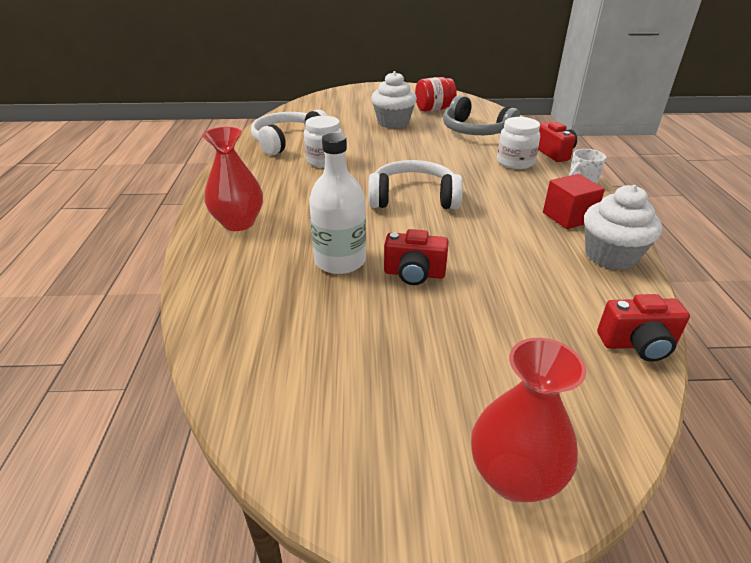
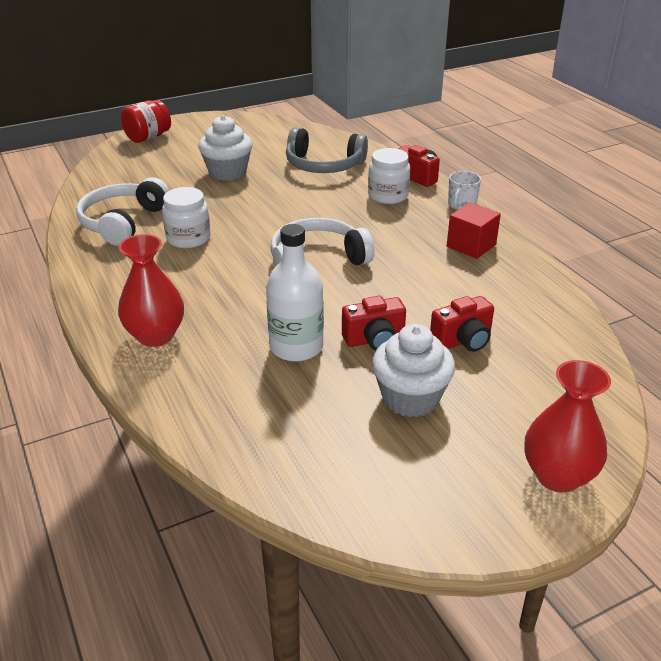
camera: 25 degrees left, 0 degrees up
(434, 109) = (260, 145): red jar -> red jar (148, 137)
(610, 256) = (526, 276): white cupcake -> white cupcake (410, 398)
(637, 344) = (586, 348): red camera -> red camera (463, 341)

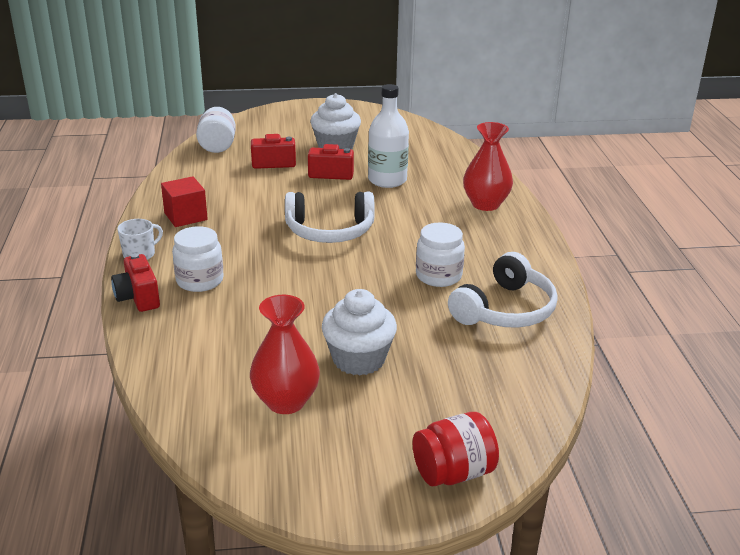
camera: 160 degrees left, 5 degrees down
(323, 165) = (229, 342): grey headphones -> none
(557, 476) = (292, 112): red vase -> red vase (286, 401)
(569, 355) = (217, 146): none -> white jar

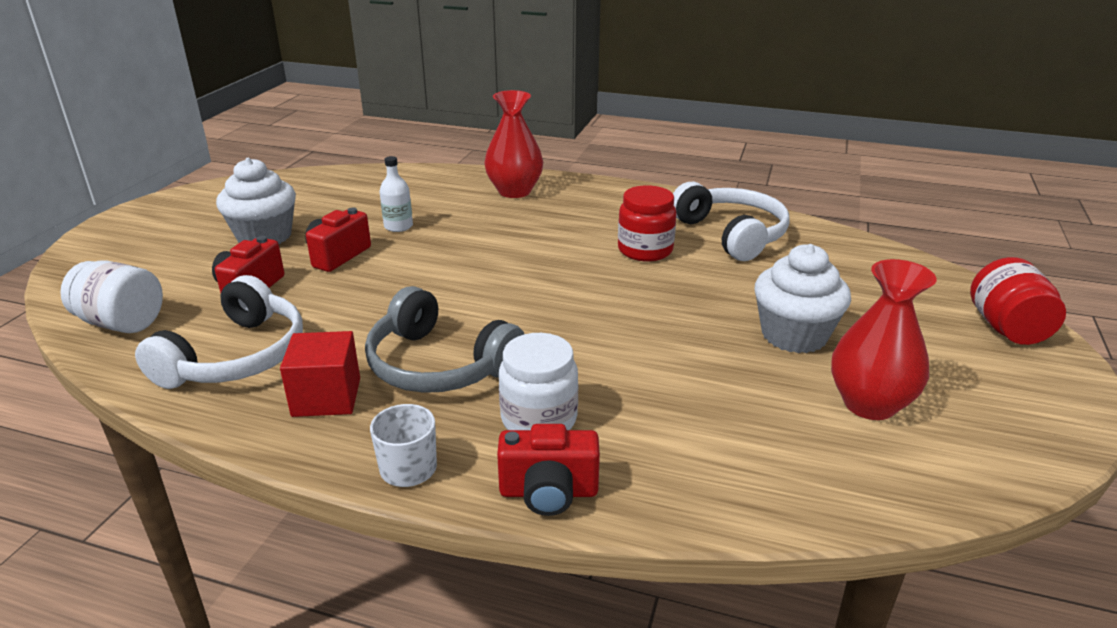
camera: 65 degrees left, 0 degrees up
(234, 238) = (439, 365): none -> grey headphones
(329, 231) = (488, 289): white headphones -> white headphones (236, 356)
(387, 180) = (398, 226): white bottle -> white bottle, size x0.55
(438, 276) = (645, 250): white jar -> red jar

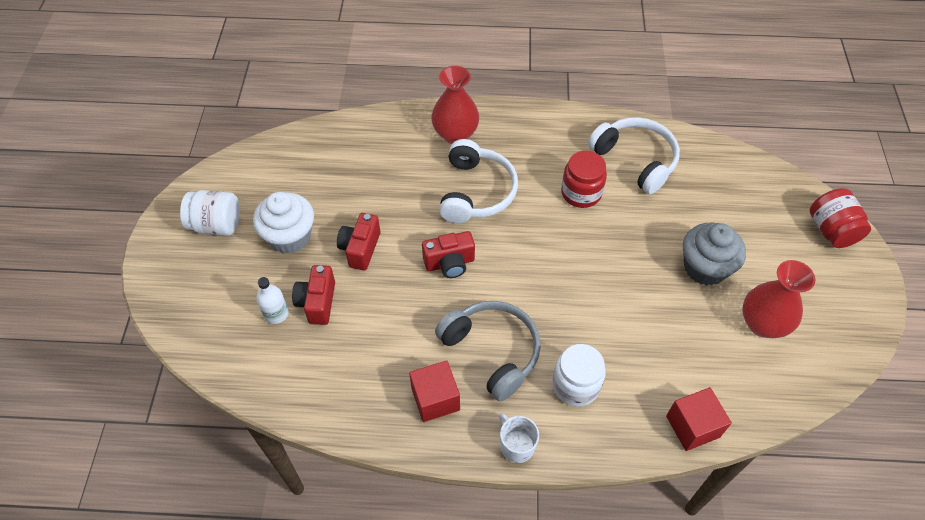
camera: 15 degrees left, 25 degrees up
(122, 323) = (248, 361): white jar -> white jar (216, 225)
(236, 356) = (353, 375): white headphones -> white headphones (476, 192)
(398, 226) = (387, 201): white bottle -> white bottle (276, 313)
(439, 365) = (492, 351): grey headphones -> grey headphones turned 150 degrees counterclockwise
(548, 492) = (604, 443): red camera -> red camera (450, 263)
(708, 500) = (692, 426): none -> red cube
(794, 335) = (705, 267): white cupcake -> grey cupcake

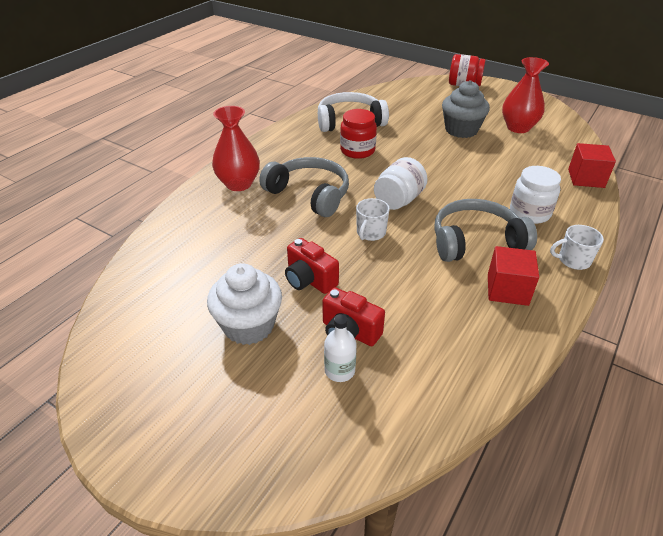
camera: 60 degrees left, 15 degrees down
(216, 225) = (172, 384): white jar -> white jar (398, 200)
(450, 263) = (370, 233): red camera -> white mug
(476, 192) = (309, 194): white headphones -> grey headphones

